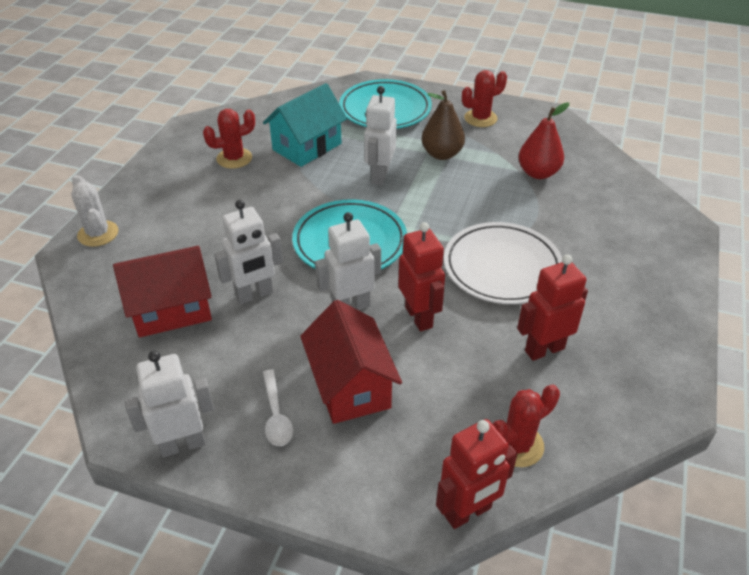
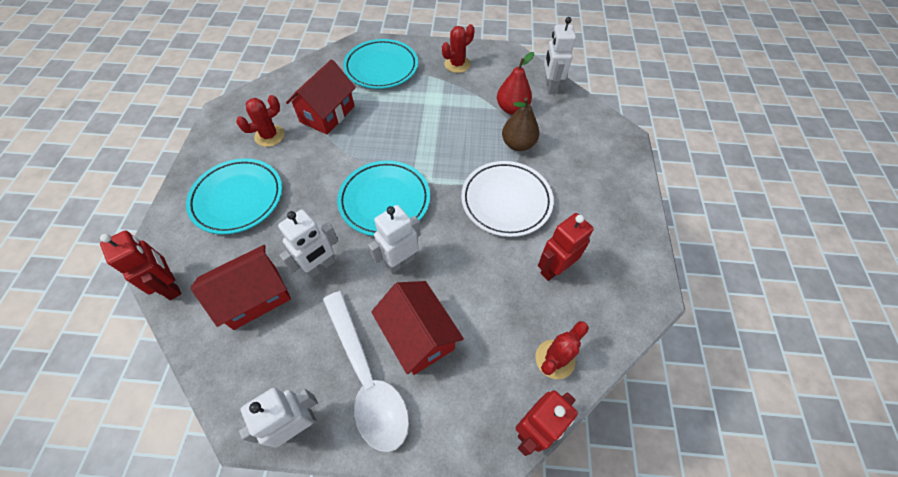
camera: 15 degrees left, 15 degrees up
(98, 234) = (170, 233): white cactus -> none
(181, 213) = (238, 198): none -> turquoise plate
(276, 415) = (367, 378): white spoon -> white spoon, size x2.19
(307, 147) = (327, 114): turquoise house -> red house
(379, 176) = (392, 132): white robot -> white robot (550, 86)
(419, 317) = (455, 260): red robot -> red robot (171, 286)
(441, 154) = (436, 103): brown pear -> brown pear (518, 144)

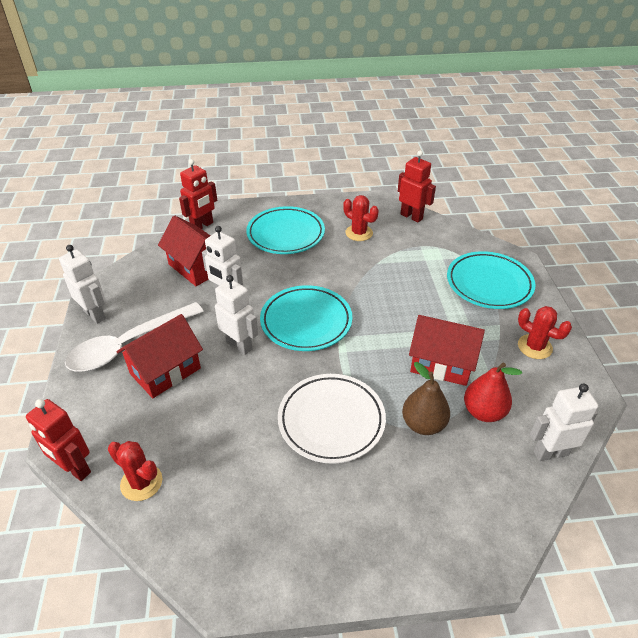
camera: 80 degrees right, 15 degrees down
(327, 114) = (401, 260): red house -> red house (441, 363)
(554, 269) = (248, 475): red robot -> red robot (411, 216)

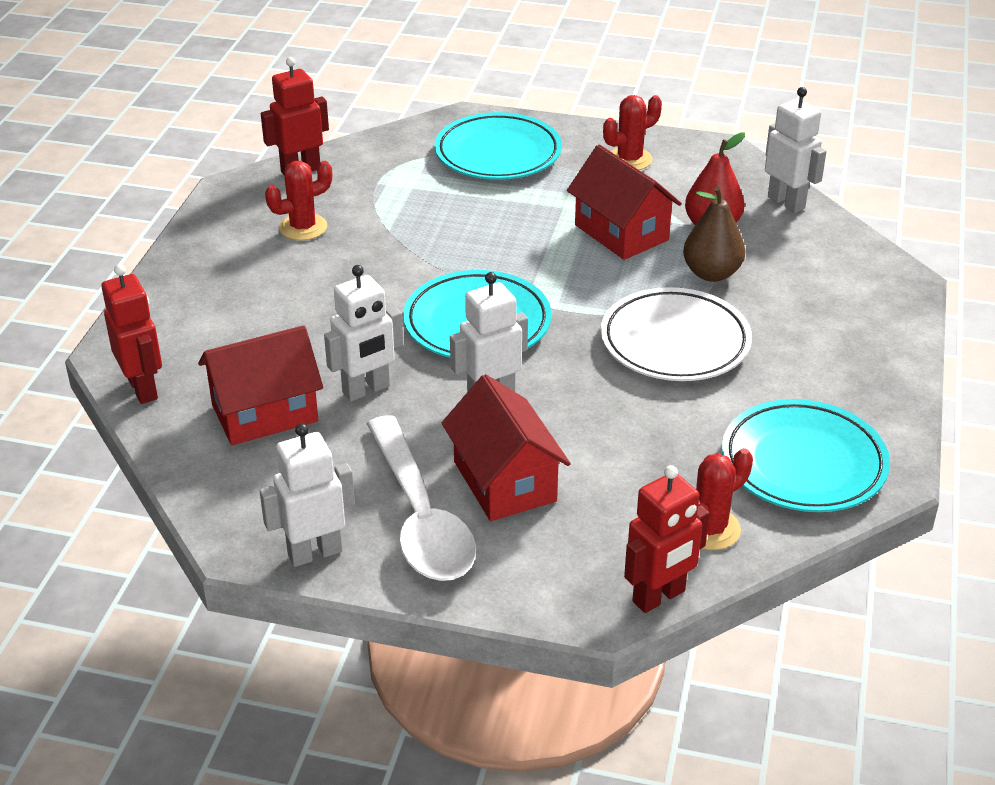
camera: 70 degrees left, 5 degrees down
(285, 234) = (247, 299): turquoise plate -> turquoise plate (803, 463)
(441, 363) = (621, 232): red house -> red house turned 75 degrees counterclockwise
(550, 453) = (786, 202): white robot -> white robot turned 135 degrees clockwise

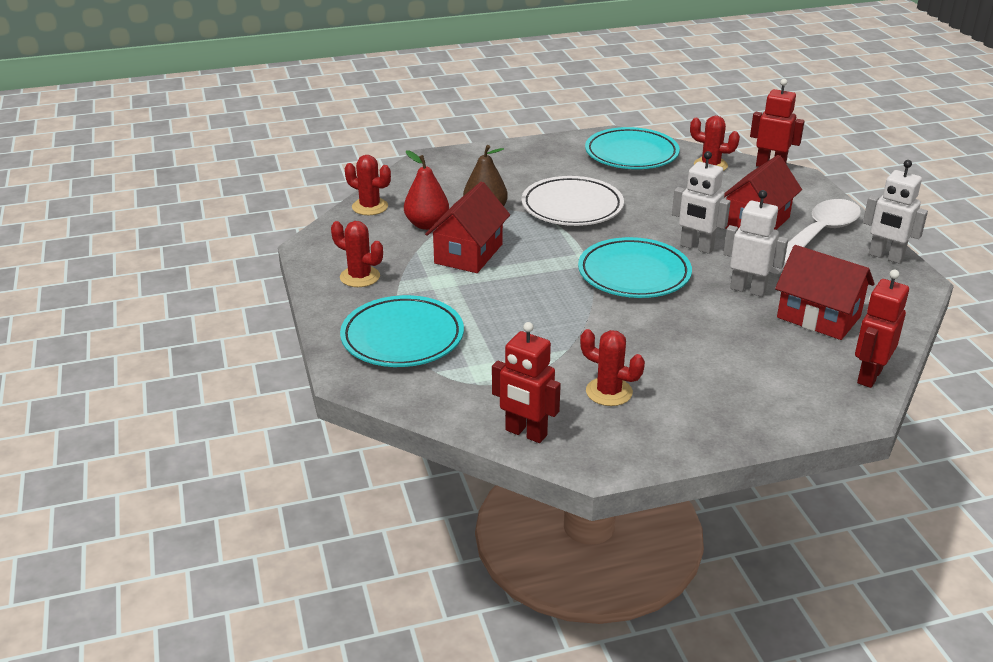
camera: 120 degrees left, 5 degrees down
(786, 202) = (370, 207): white robot -> red cactus

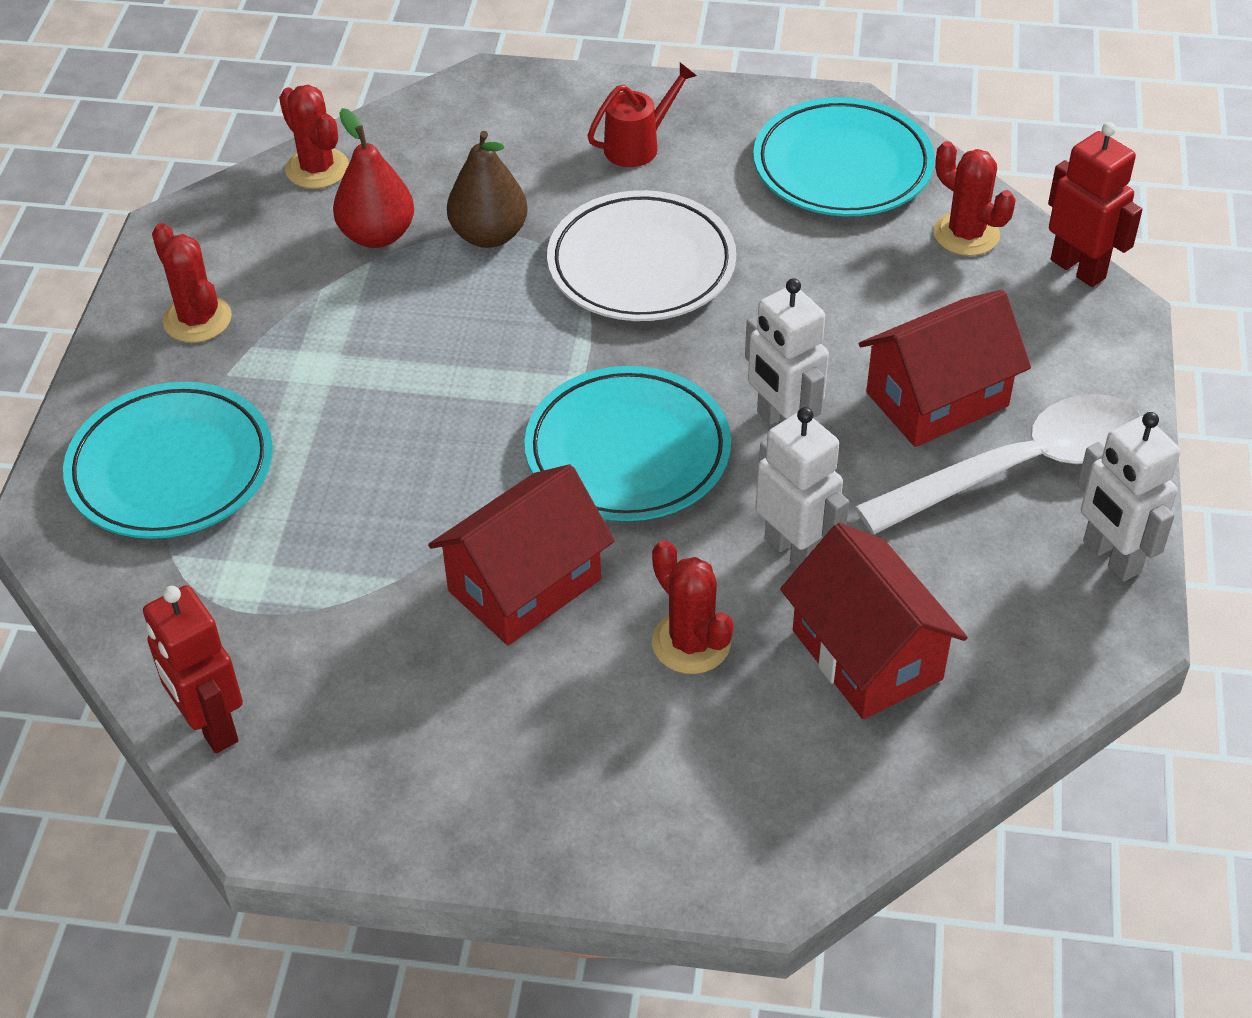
camera: 25 degrees right, 15 degrees up
(468, 253) = (396, 321): red house -> red house (524, 585)
(527, 166) = (638, 146): none -> red watering can
(609, 392) = (394, 691): red cactus -> red cactus (691, 643)
(869, 376) = (845, 815): red robot -> none

